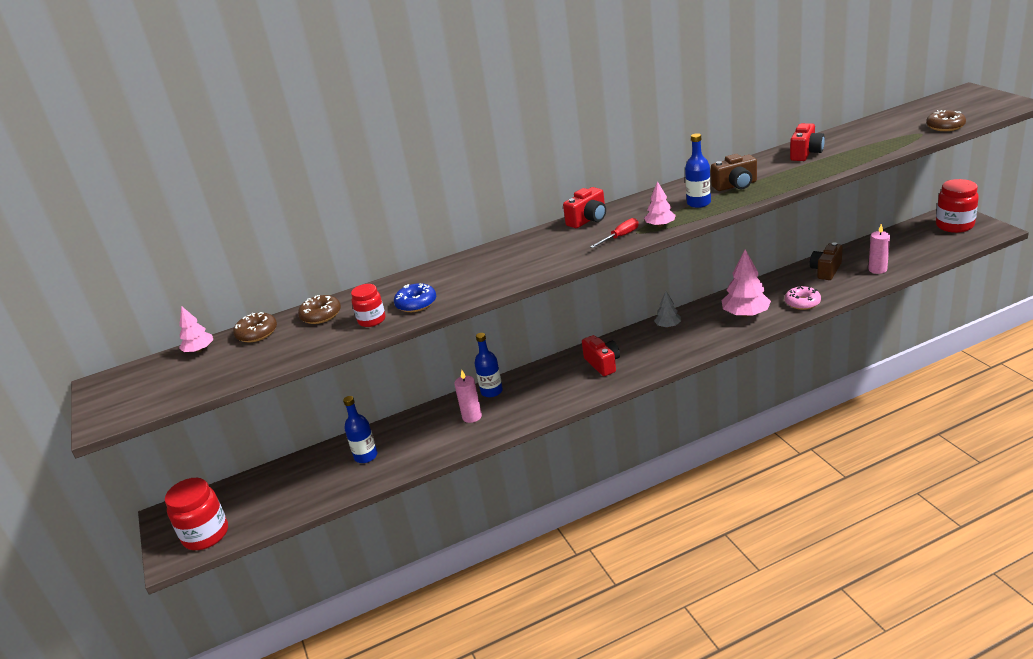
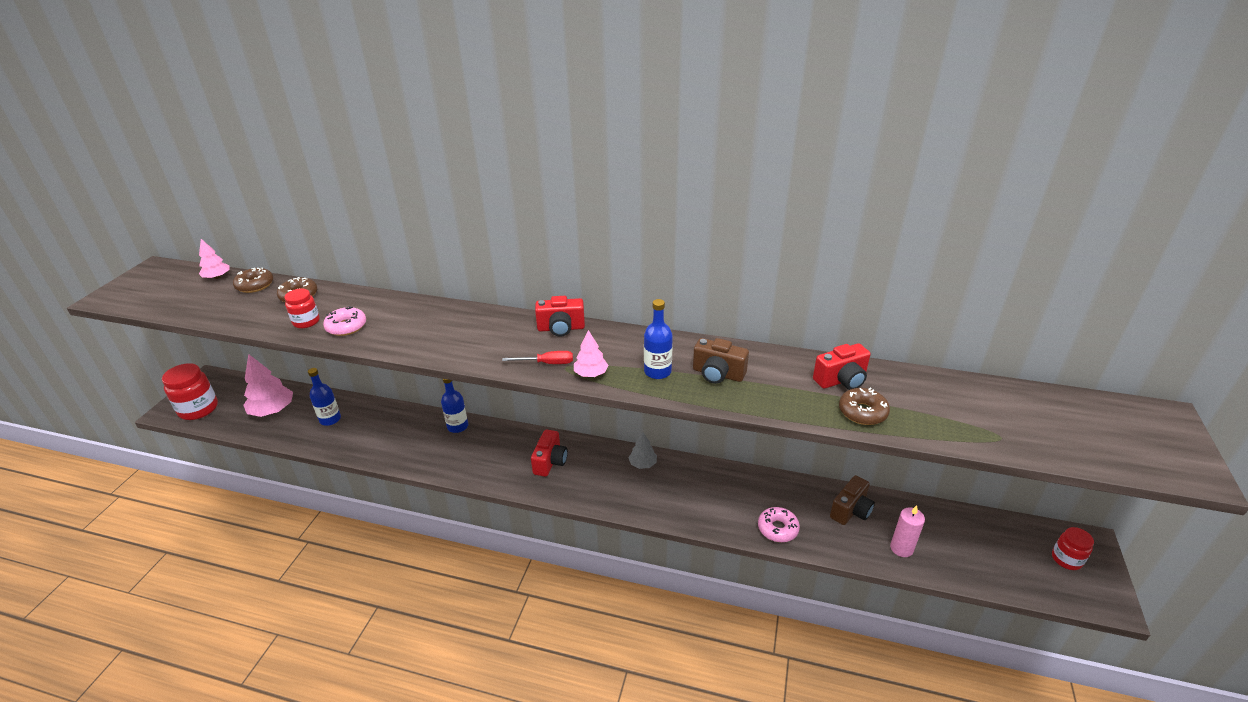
camera: 35 degrees right, 5 degrees up
(416, 303) = (346, 327): blue donut -> pink donut
(472, 417) = (418, 438): pink candle -> none
(745, 314) = (715, 501): pink tree -> pink tree (273, 410)
(826, 270) = (851, 511): brown camera -> brown camera turned 150 degrees clockwise
(945, 126) = (1045, 447): brown donut -> brown donut (862, 412)
(954, 225) = (1066, 559): red jar -> red jar, size x0.59

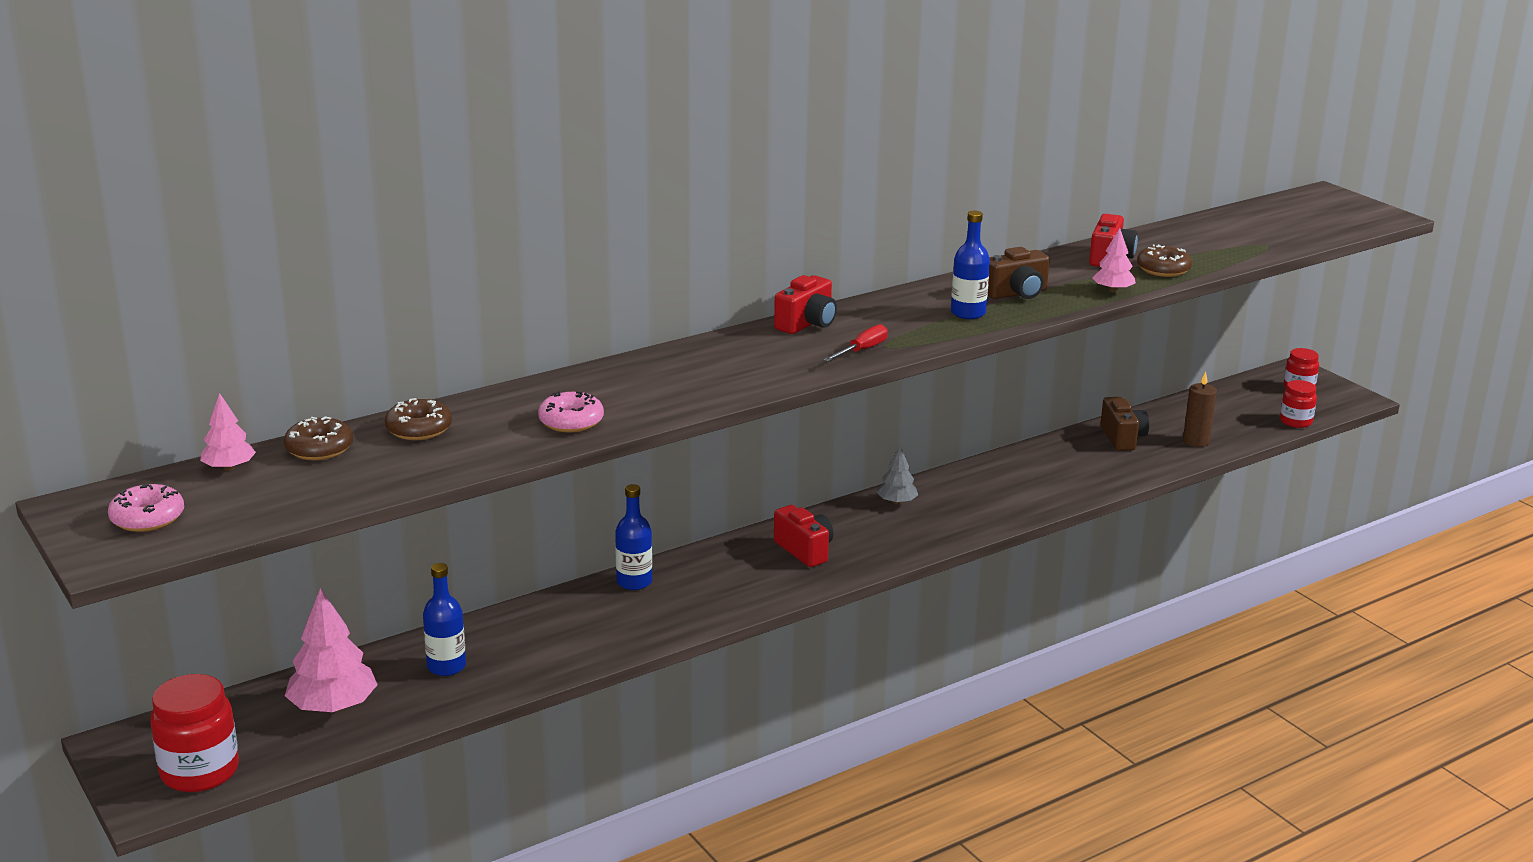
camera: 50 degrees left, 10 degrees down
(306, 322) = (507, 440): red jar -> red jar (1295, 421)
(591, 374) = (918, 339): pink tree -> pink tree (1113, 290)
(777, 529) = (1093, 480): pink donut -> pink donut (147, 518)
(901, 548) = (1196, 441): pink candle -> brown candle

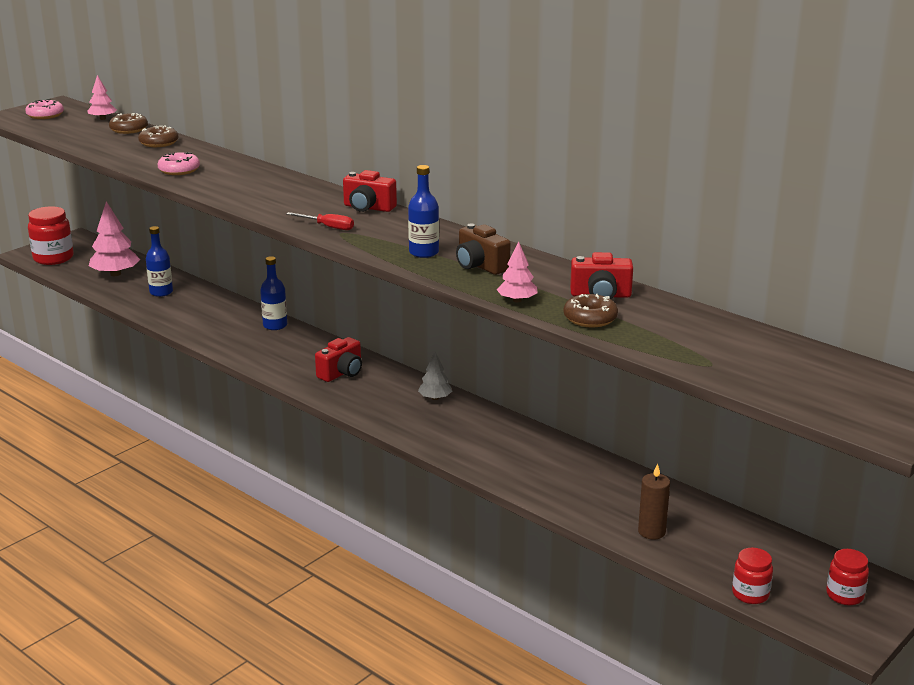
camera: 75 degrees right, 0 degrees up
(1122, 438) = (627, 490): brown camera -> none

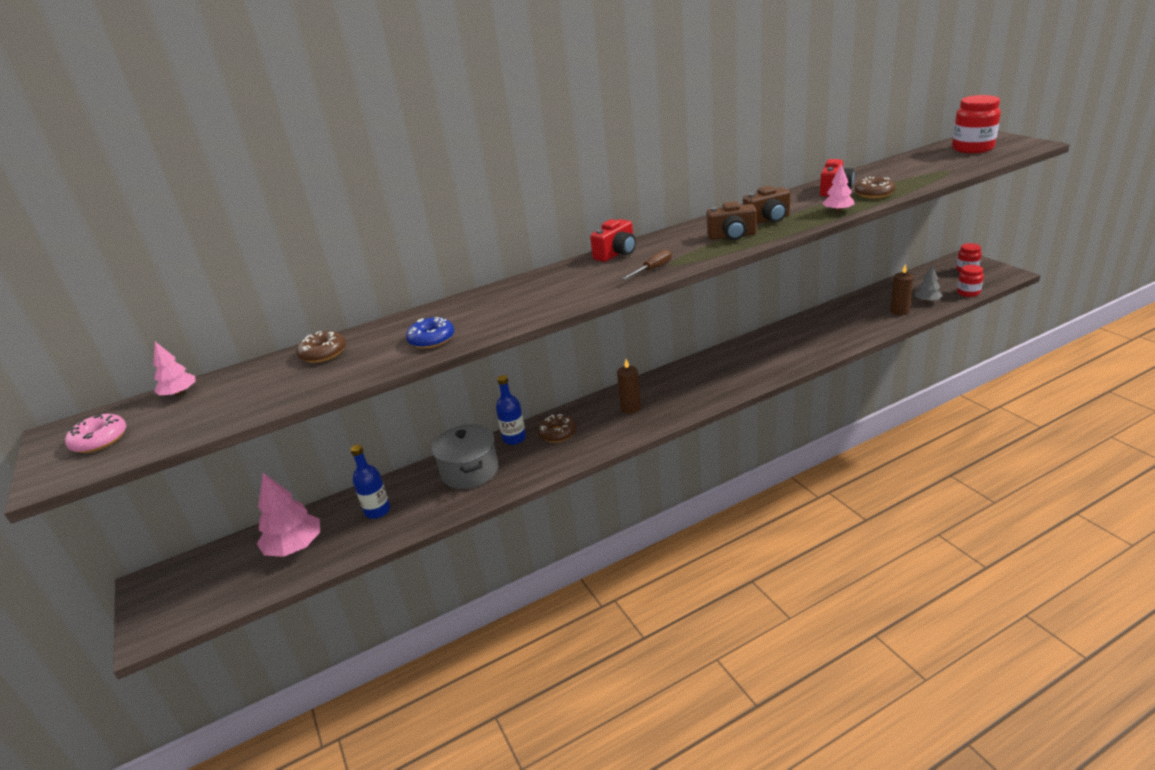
camera: 65 degrees left, 5 degrees up
(53, 258) = (191, 605): red jar -> red jar (972, 149)
(129, 129) = (248, 374): brown donut -> brown donut (557, 433)
(179, 170) = (431, 339): pink donut -> blue donut
(220, 316) = (470, 471): none -> grey pot
(328, 227) = (653, 269): red screwdriver -> brown screwdriver
(341, 373) = (630, 408): red camera -> brown candle
(424, 252) = (732, 236): blue bottle -> brown camera
(435, 398) = (695, 369): grey tree -> grey tree (927, 301)

